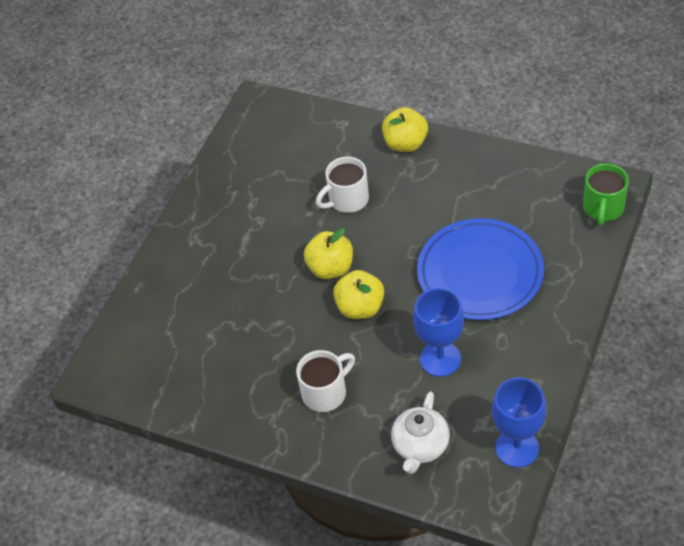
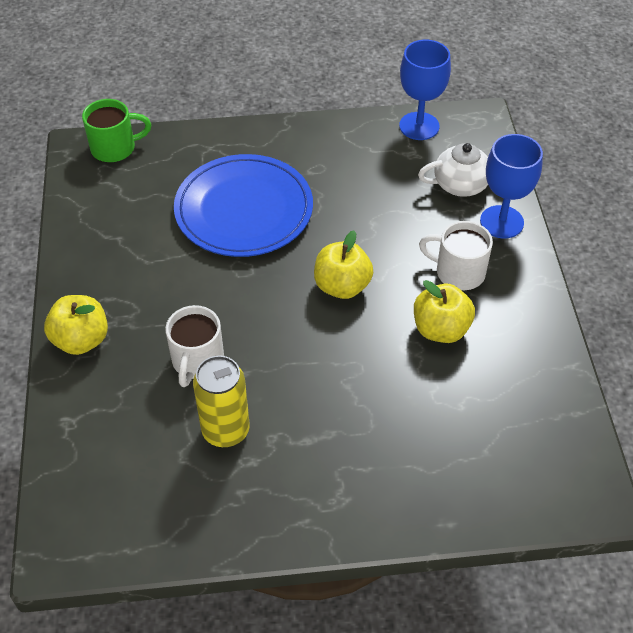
camera: 125 degrees left, 0 degrees up
(282, 198) = (225, 430): none -> yellow can
(331, 268) = (305, 333): yellow apple -> yellow apple (440, 329)
(347, 200) = (197, 361): white mug -> white mug turned 75 degrees clockwise
(440, 359) = (363, 203): blue goblet -> blue goblet (501, 222)

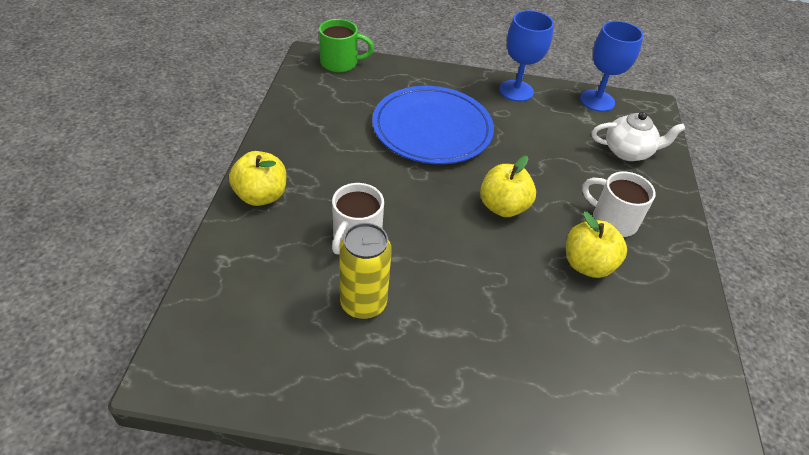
camera: 10 degrees right, 5 degrees down
(501, 222) = (659, 189): blue goblet -> blue goblet (516, 91)

